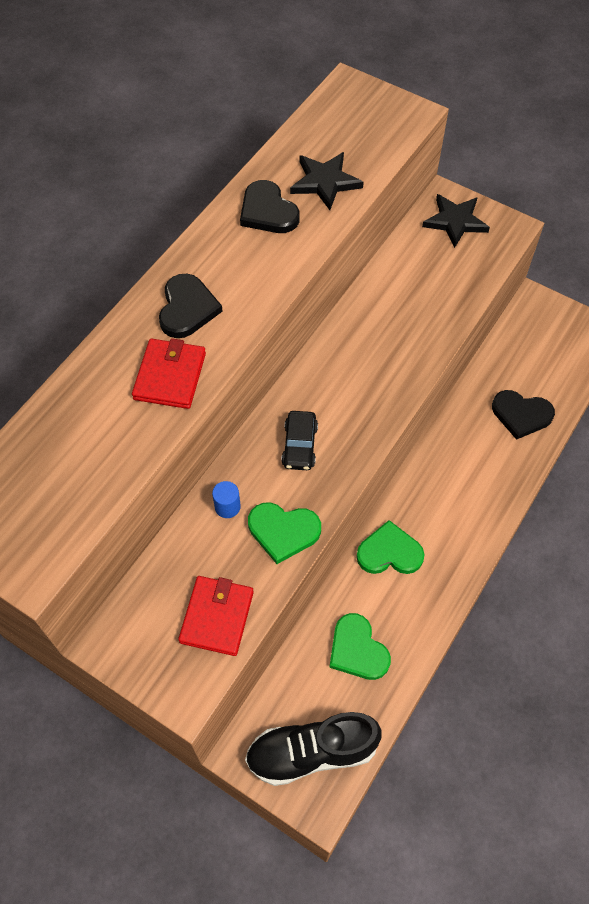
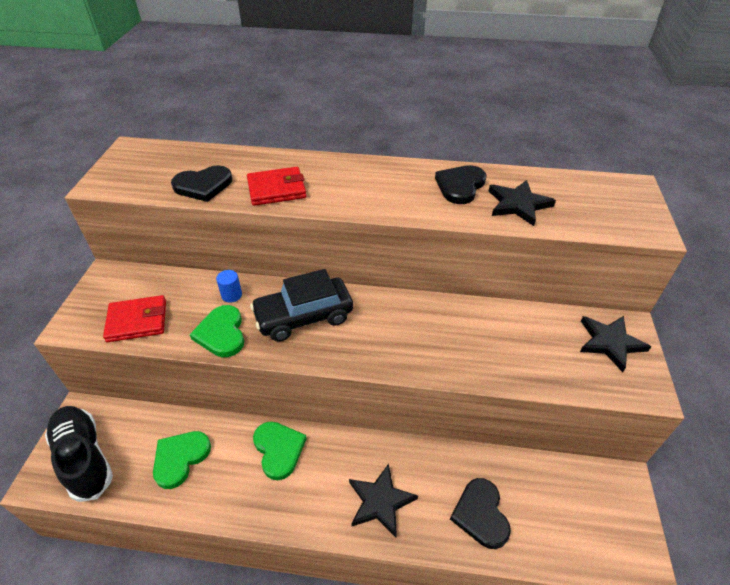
camera: 65 degrees right, 15 degrees down
(187, 308) = (340, 178): black heart -> black heart (203, 186)
(300, 445) = (304, 317): black car -> black car, size x1.73
(479, 485) = (380, 501): none -> black star

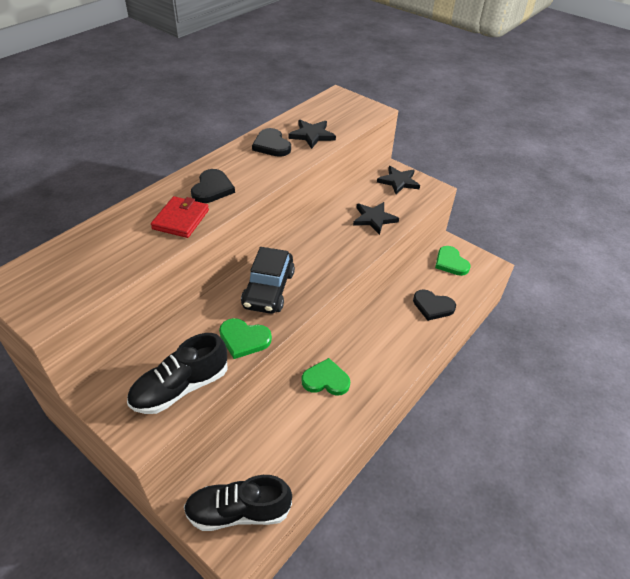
camera: 60 degrees left, 0 degrees up
(137, 321) = (181, 387): red wallet -> black shoe
(180, 458) = (289, 442): green heart -> green heart (450, 263)
(203, 186) = (128, 255): black heart -> black heart (212, 189)
(231, 295) = (208, 319): blue cylinder -> none
(380, 501) = (397, 345): black star -> black star (374, 219)

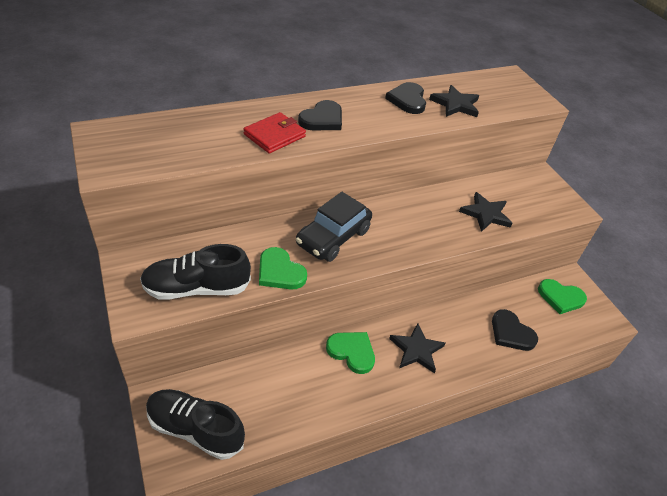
camera: 25 degrees right, 0 degrees up
(398, 182) = (538, 188): black star -> black star (416, 350)
(450, 263) = (560, 297): green heart -> green heart turned 75 degrees counterclockwise

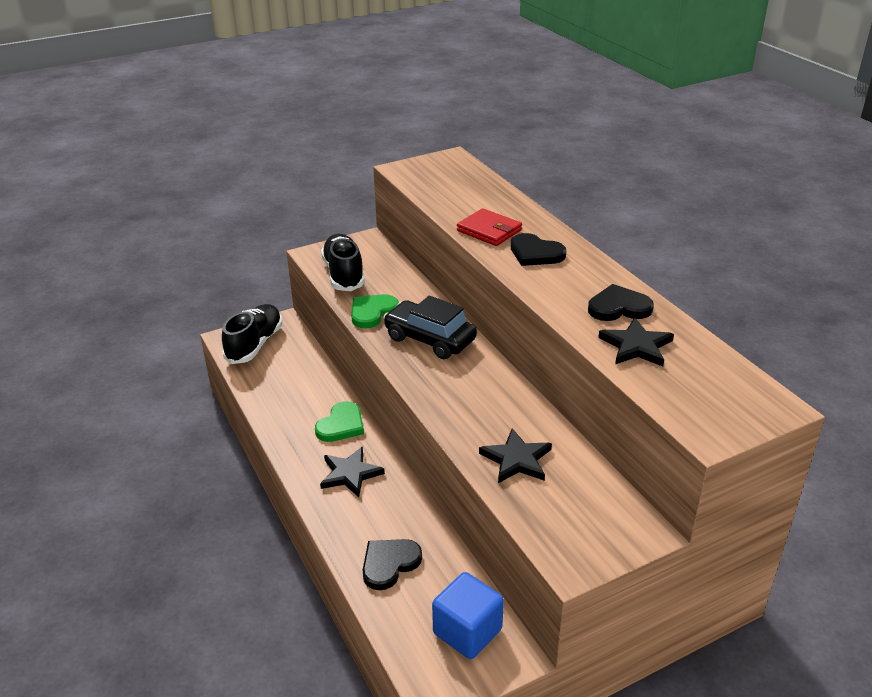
camera: 90 degrees right, 10 degrees down
(560, 297) = (467, 631): green heart -> blue cube

